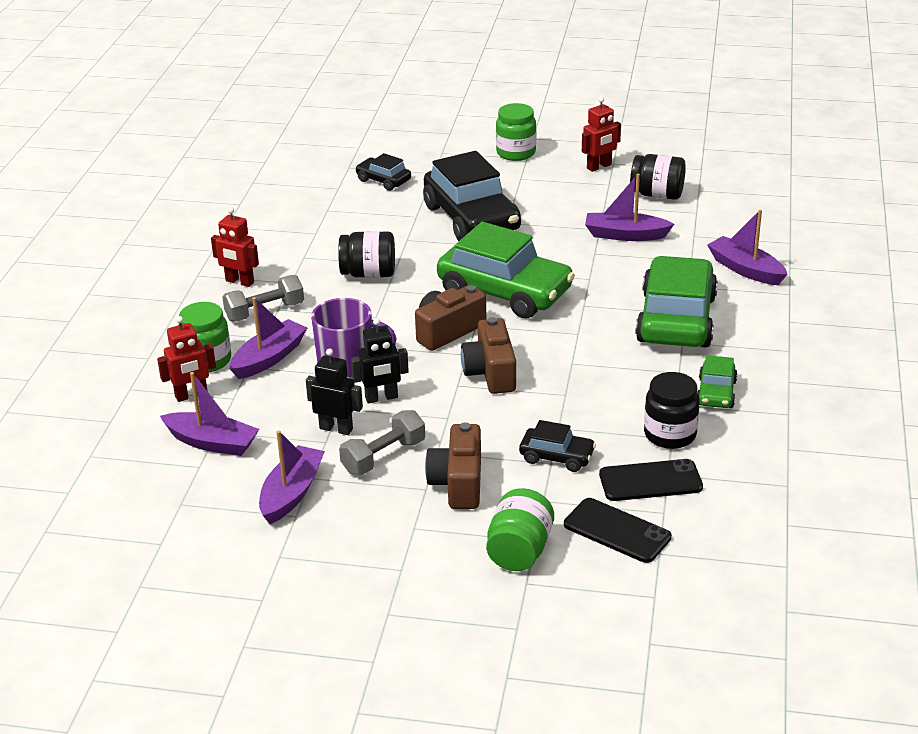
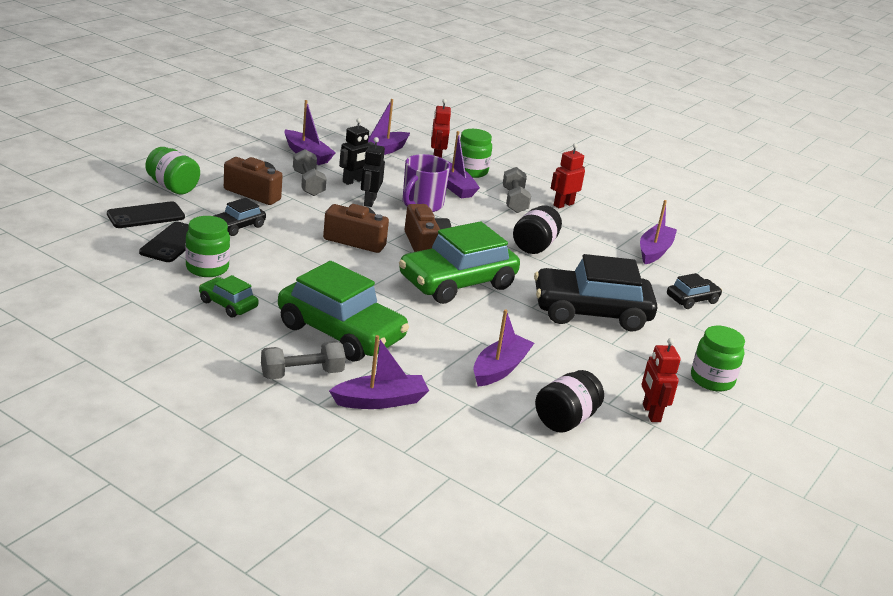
camera: 110 degrees right, 5 degrees down
(299, 213) = (654, 251): none -> purple boat
(670, 435) = (207, 268): black jar -> green jar
(763, 314) = (302, 374): none -> grey dumbbell

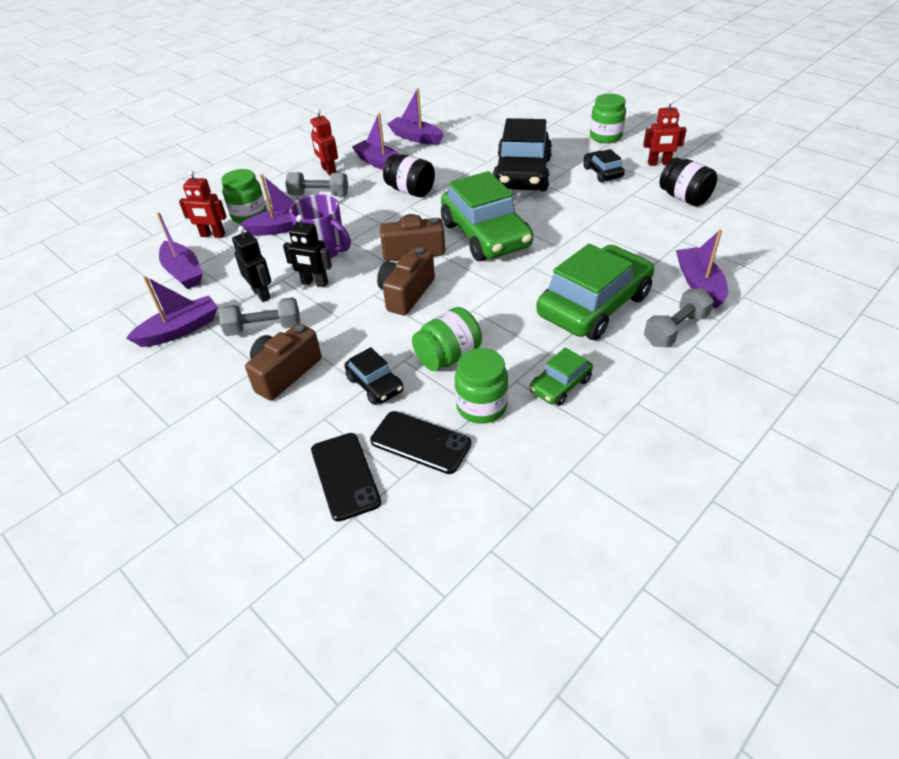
camera: 75 degrees left, 15 degrees up
(172, 187) = (258, 454): green jar -> green jar (448, 356)
(302, 374) = (675, 330): grey dumbbell -> grey dumbbell turned 60 degrees clockwise
(500, 369) = (624, 222): purple boat -> purple boat (380, 163)
(692, 299) = (493, 131): black car -> black car (602, 172)

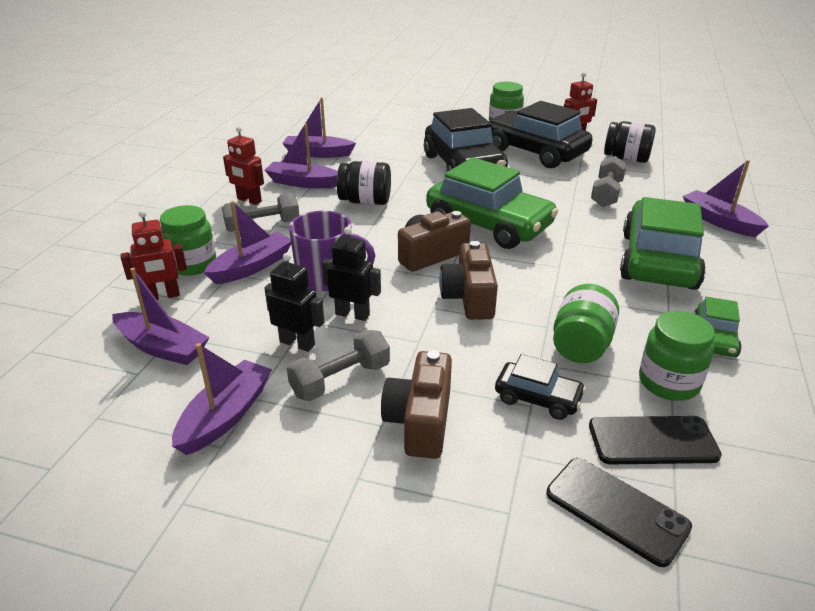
camera: 30 degrees left, 10 degrees down
(314, 283) = (352, 314): black robot -> black robot turned 150 degrees counterclockwise
(602, 172) = (535, 152): black car -> black car, size x2.10
(675, 330) = (746, 262): grey dumbbell -> grey dumbbell (606, 194)

